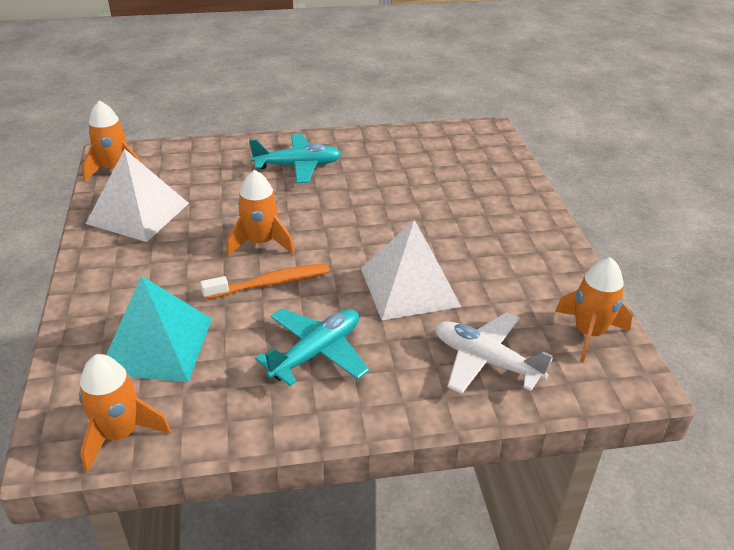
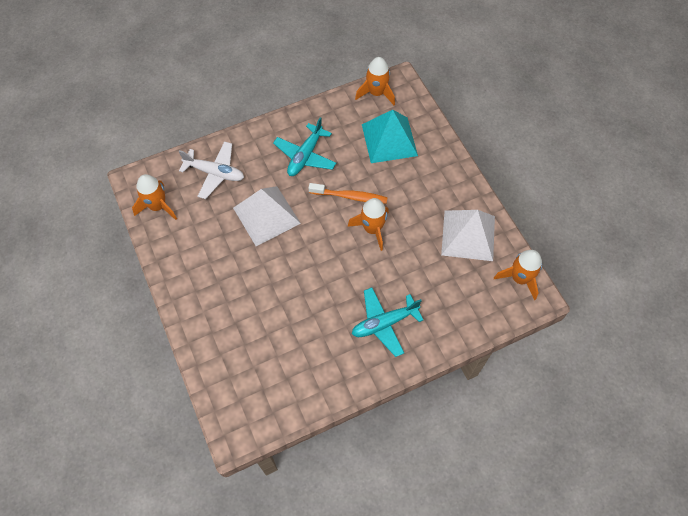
camera: 165 degrees right, 25 degrees up
(270, 283) = (350, 196): orange toothbrush -> orange toothbrush turned 135 degrees counterclockwise

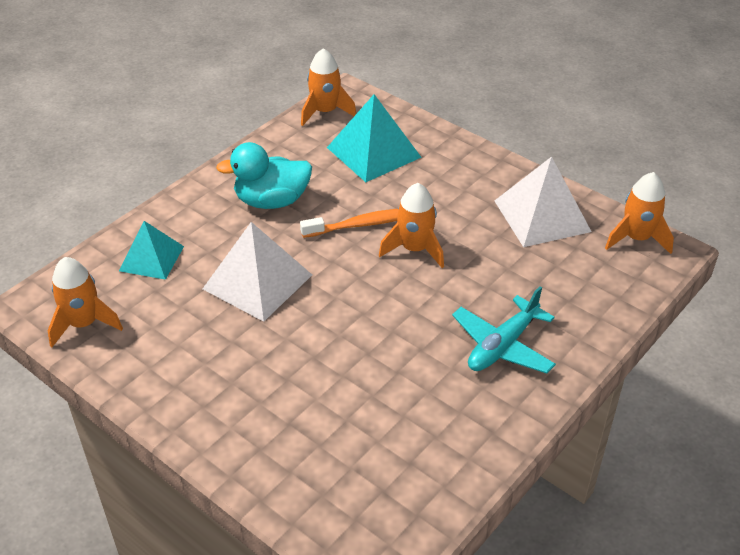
camera: 25 degrees left, 20 degrees down
(215, 173) = (151, 258): white plane -> turquoise pyramid
(305, 156) = (271, 201): turquoise plane -> turquoise duck

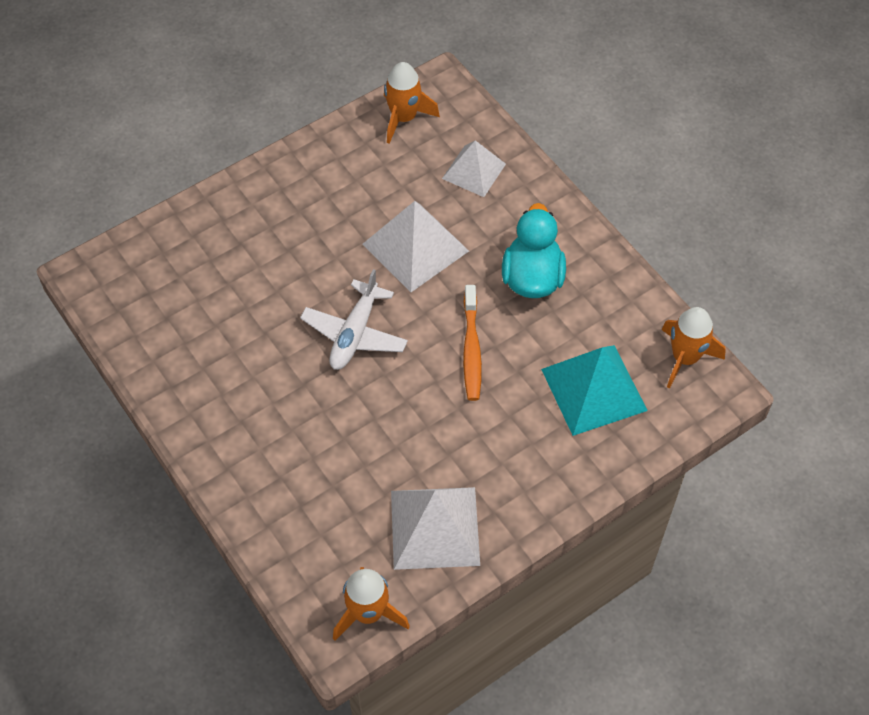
camera: 105 degrees right, 15 degrees up
(151, 258) = (474, 171): turquoise pyramid -> white pyramid
(373, 303) = (355, 333): none -> white plane
(415, 249) = (419, 388): orange rocket -> none
(502, 346) = (263, 425): turquoise plane -> none

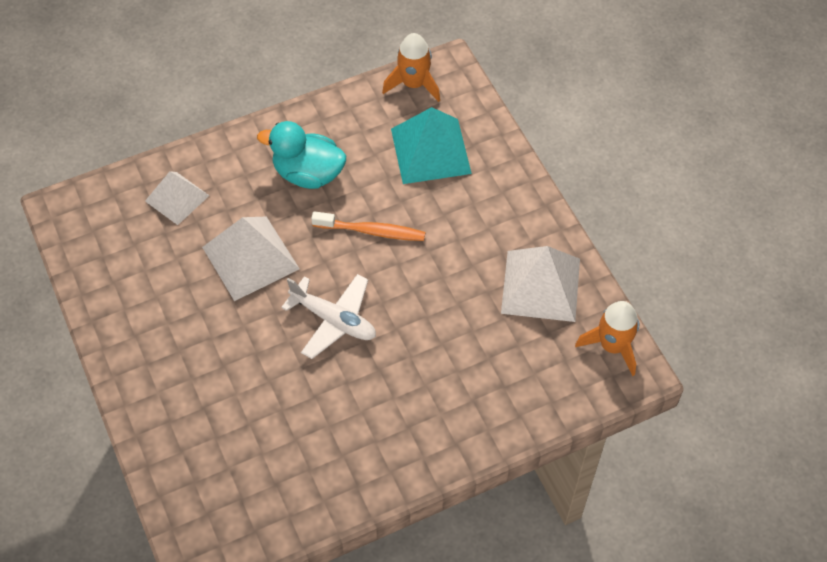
camera: 80 degrees left, 0 degrees up
(404, 118) = (93, 245): orange rocket -> none

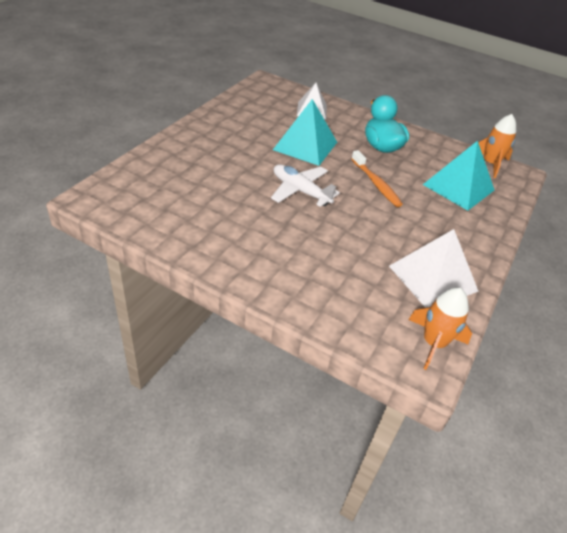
camera: 50 degrees right, 15 degrees down
(250, 257) = (305, 146): white pyramid -> turquoise pyramid
(334, 320) = (300, 191): white plane -> white plane turned 135 degrees clockwise

